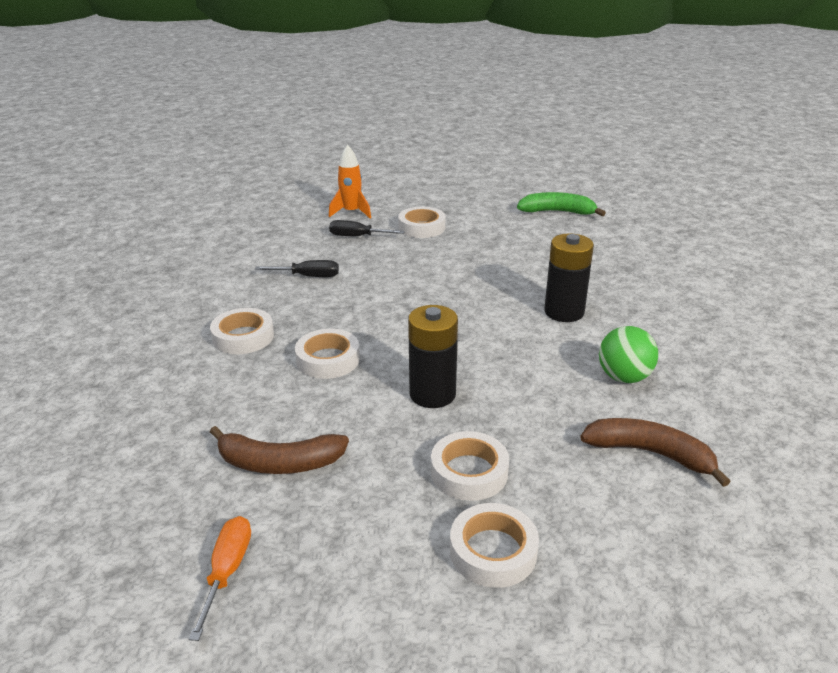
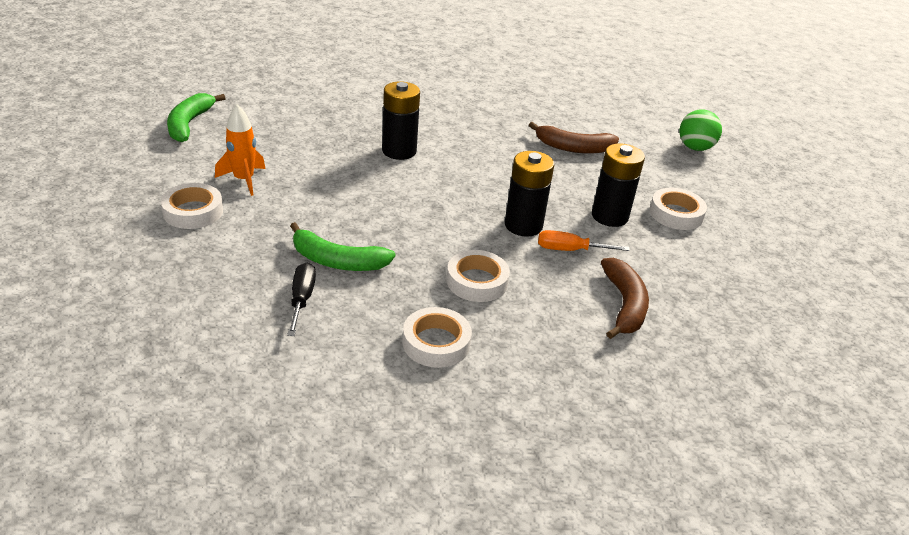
camera: 95 degrees left, 5 degrees up
(227, 571) = (736, 323): orange screwdriver -> orange screwdriver (570, 250)
(351, 212) = (118, 265): orange rocket -> orange rocket (244, 180)
(357, 236) = (200, 261): black screwdriver -> none
(359, 288) = (337, 261): none -> green banana
(469, 472) = (609, 216): white tape -> black battery
(623, 377) = (492, 142): green ball -> green ball (695, 148)
(650, 453) = (574, 148): brown banana -> brown banana turned 105 degrees counterclockwise

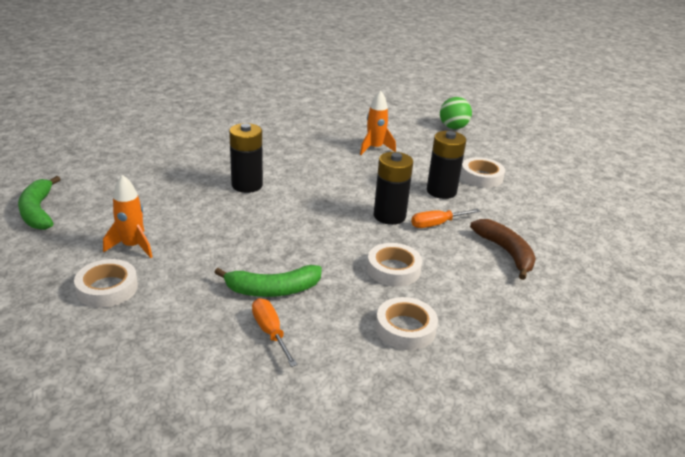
camera: 25 degrees left, 5 degrees down
(302, 299) = (270, 332): black screwdriver -> orange screwdriver
(574, 148) = (375, 148): brown banana -> orange rocket

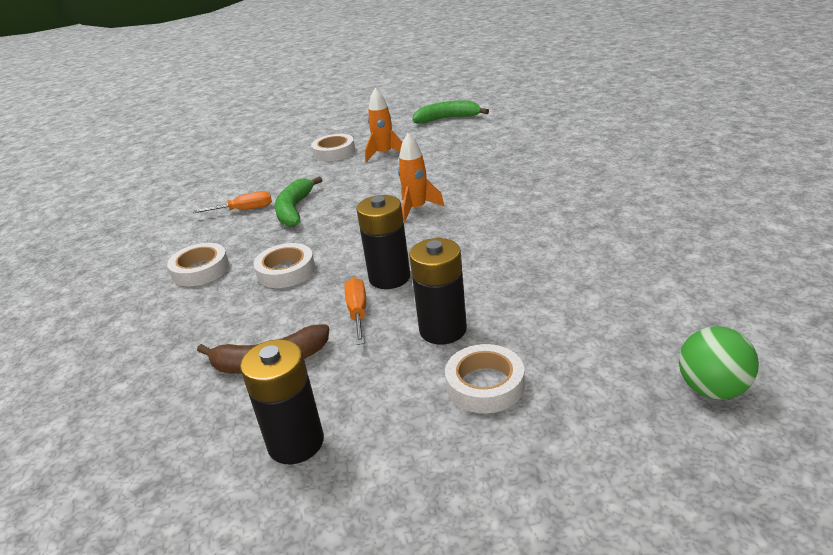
camera: 110 degrees right, 0 degrees up
(247, 185) = (480, 192): black battery -> black battery (296, 443)
(375, 148) = (588, 281): orange rocket -> orange rocket (416, 209)

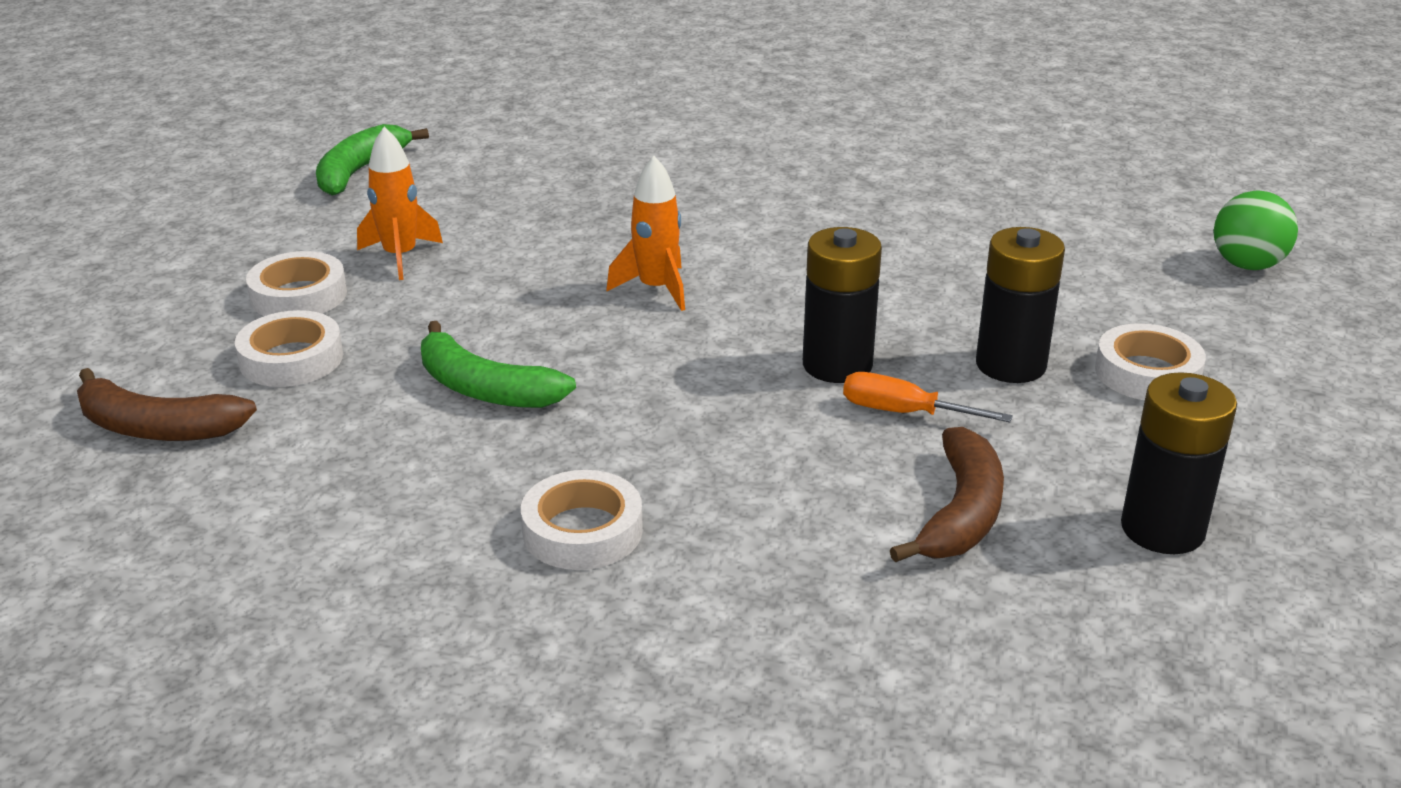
camera: 65 degrees left, 0 degrees up
(224, 172) = (157, 428): none -> brown banana
(244, 210) = (397, 439): orange screwdriver -> none
(286, 271) = (705, 444): white tape -> white tape (291, 359)

